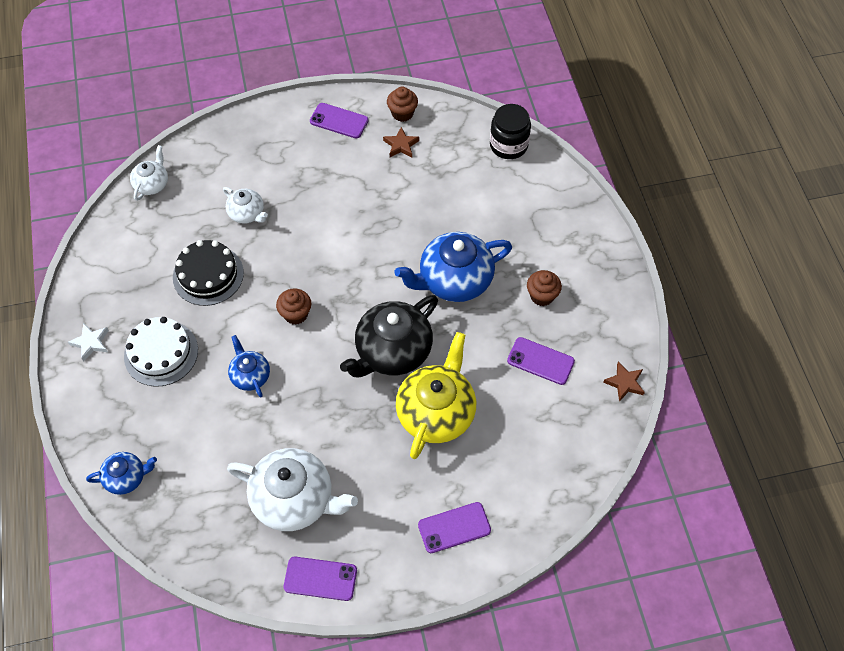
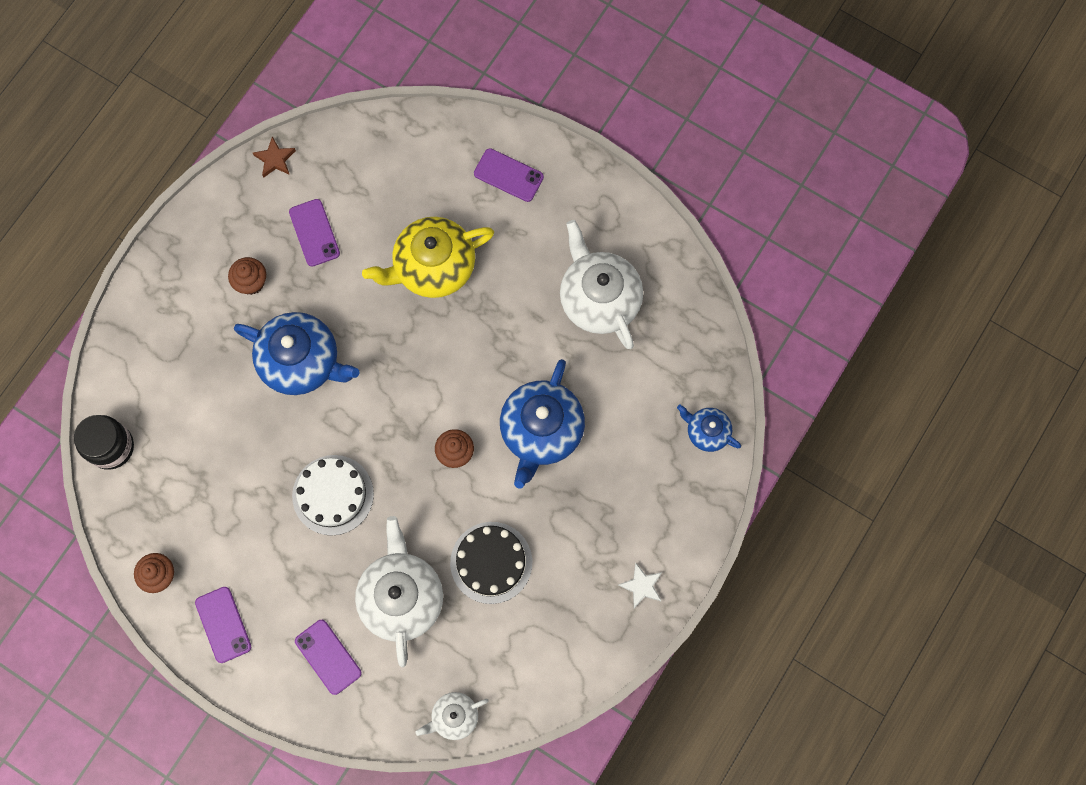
camera: 135 degrees left, 15 degrees up
(161, 353) = (593, 520): white cake -> white cake (333, 495)
(247, 214) = (401, 597): white teapot -> white teapot, size x1.90
(250, 375) = (541, 431): blue teapot -> blue teapot, size x1.90
(320, 579) = (633, 226): purple phone -> purple phone (328, 657)
(392, 351) = (414, 347): black teapot -> none
(401, 145) = (199, 540): brown star -> none

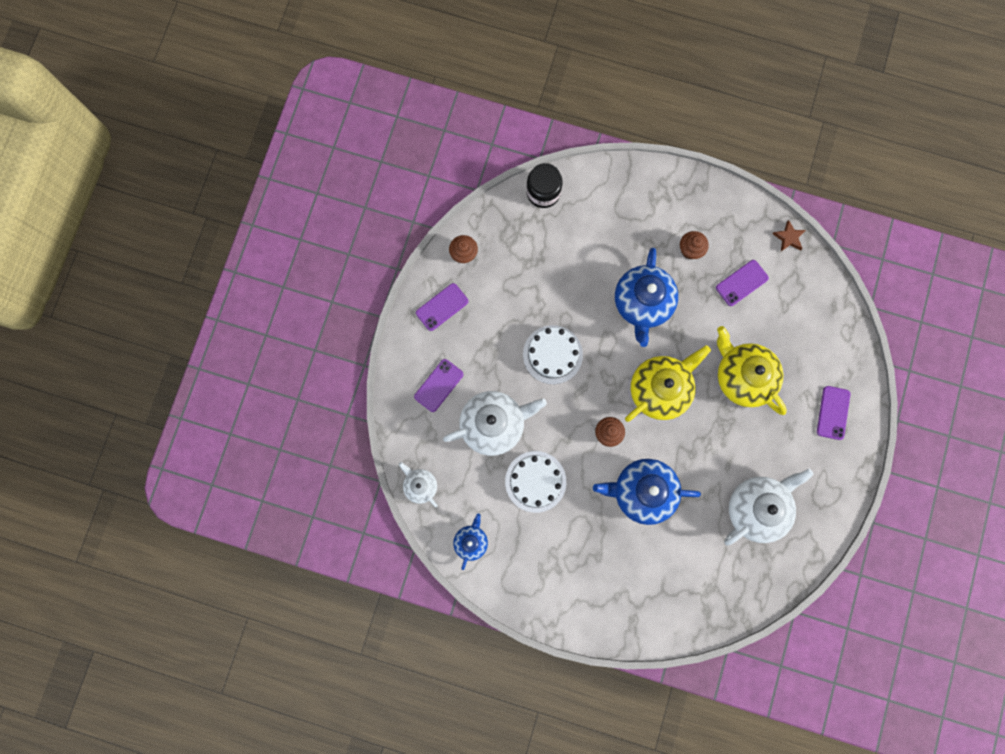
camera: 75 degrees right, 5 degrees up
(419, 371) = (660, 389): none -> yellow teapot
(491, 562) = (535, 481): black cake -> white cake
(642, 586) = (548, 597): white star -> none
(707, 432) = (678, 618): blue teapot -> blue teapot (471, 541)

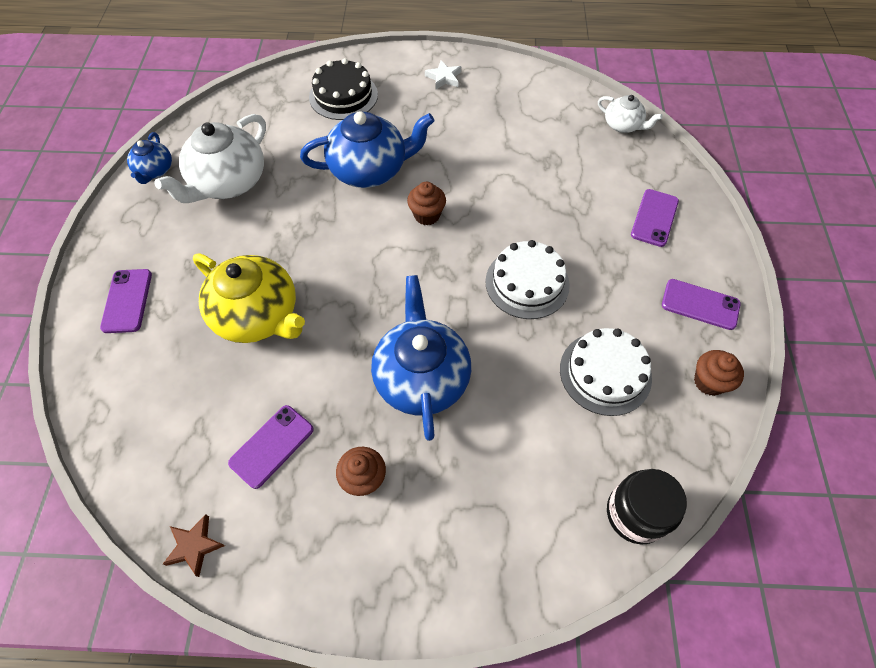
camera: 165 degrees right, 20 degrees down
(442, 307) = (700, 304): purple phone -> purple phone turned 75 degrees clockwise
(471, 541) = (545, 94): blue teapot -> blue teapot (155, 171)
(494, 424) = (568, 194): white teapot -> none
(535, 481) = (497, 154): white cake -> white cake (605, 373)
(554, 588) = (444, 77): none -> white star
(649, 588) = (343, 96): none -> black cake
(660, 389) = (371, 275): yellow teapot -> none

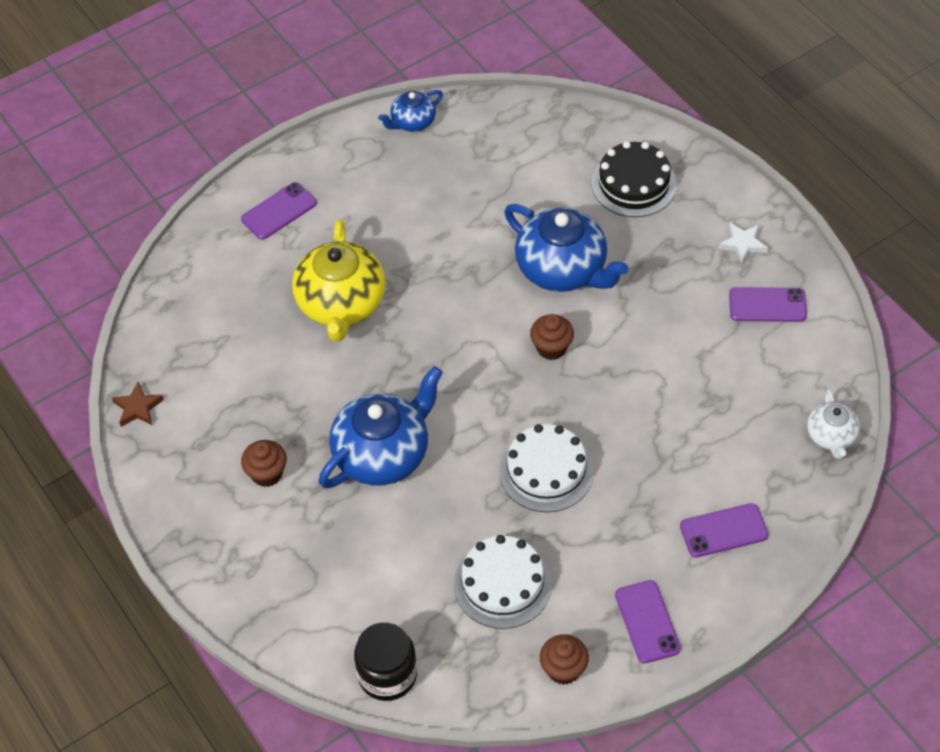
camera: 55 degrees right, 5 degrees down
(228, 182) = (449, 181): white teapot -> none
(272, 446) = (243, 397): purple phone -> purple phone (767, 305)

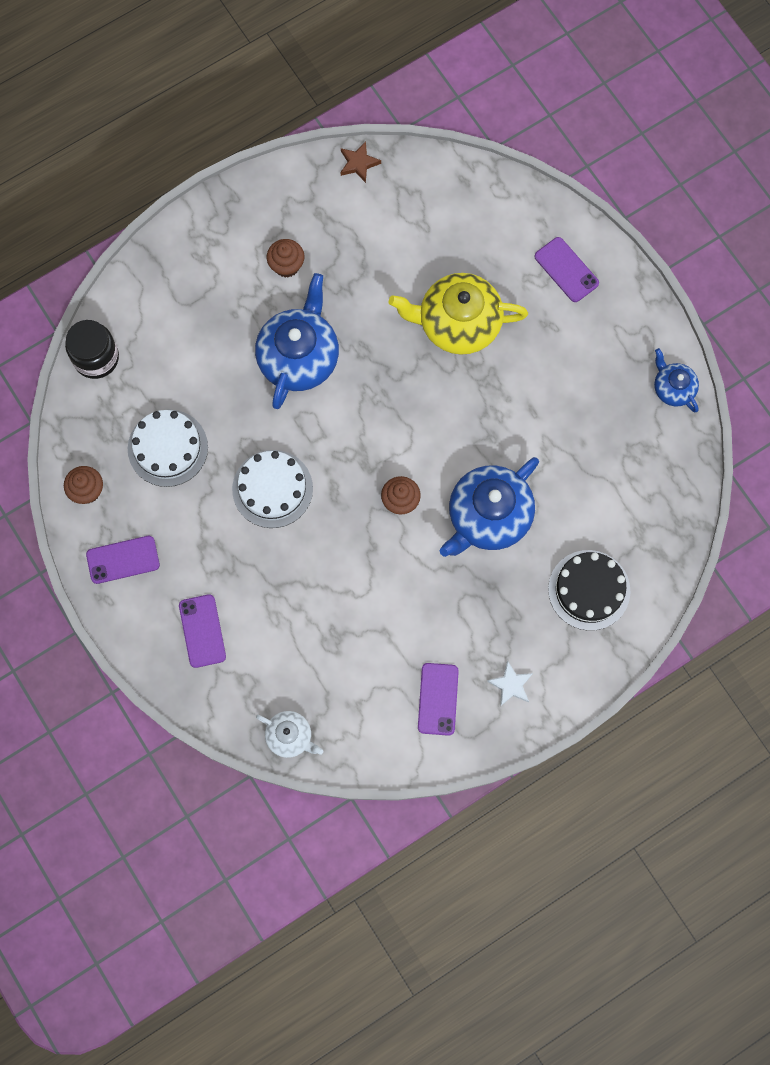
camera: 90 degrees right, 20 degrees up
(383, 454) = (299, 357): blue teapot -> blue teapot turned 120 degrees counterclockwise
(831, 436) = (290, 736): white teapot -> white teapot turned 150 degrees counterclockwise

